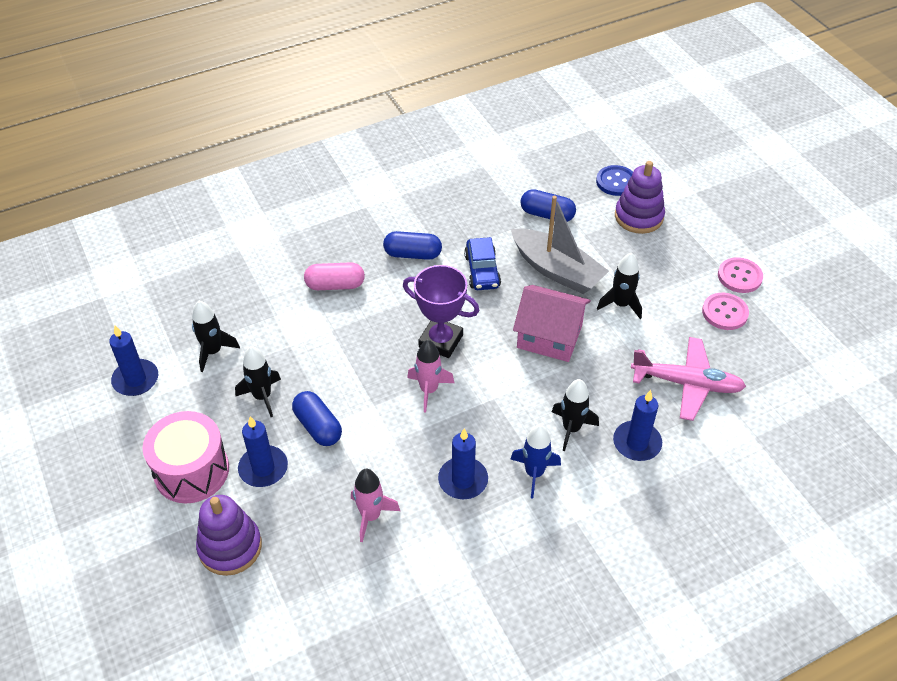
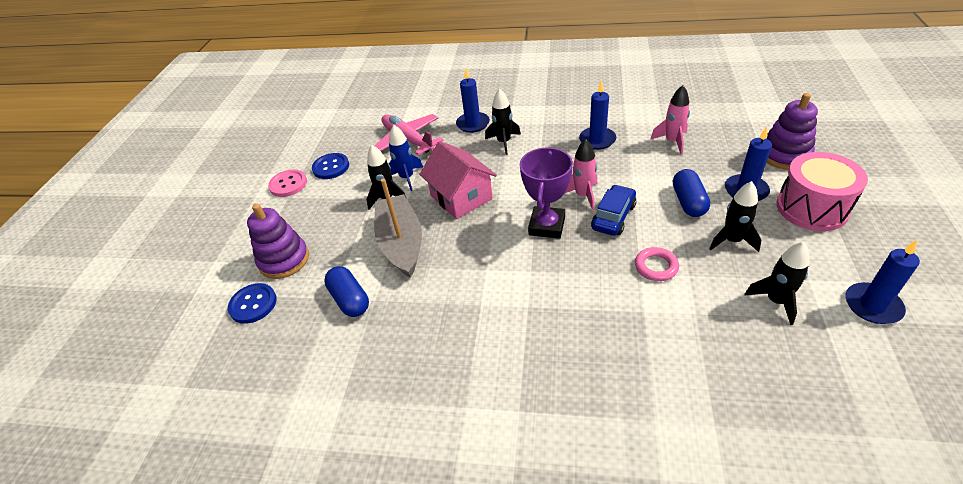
camera: 140 degrees left, 5 degrees down
(321, 342) = (656, 266): none -> pink ring
(335, 285) = (613, 319): pink capsule -> none
(412, 254) = (511, 317): blue capsule -> none
(441, 341) = (546, 226): purple trophy -> purple trophy turned 45 degrees clockwise
(482, 271) = (461, 270): blue car -> blue car (613, 217)
(534, 473) = (548, 130): blue rocket -> blue rocket (407, 178)
(724, 312) = (331, 167): pink button -> blue button

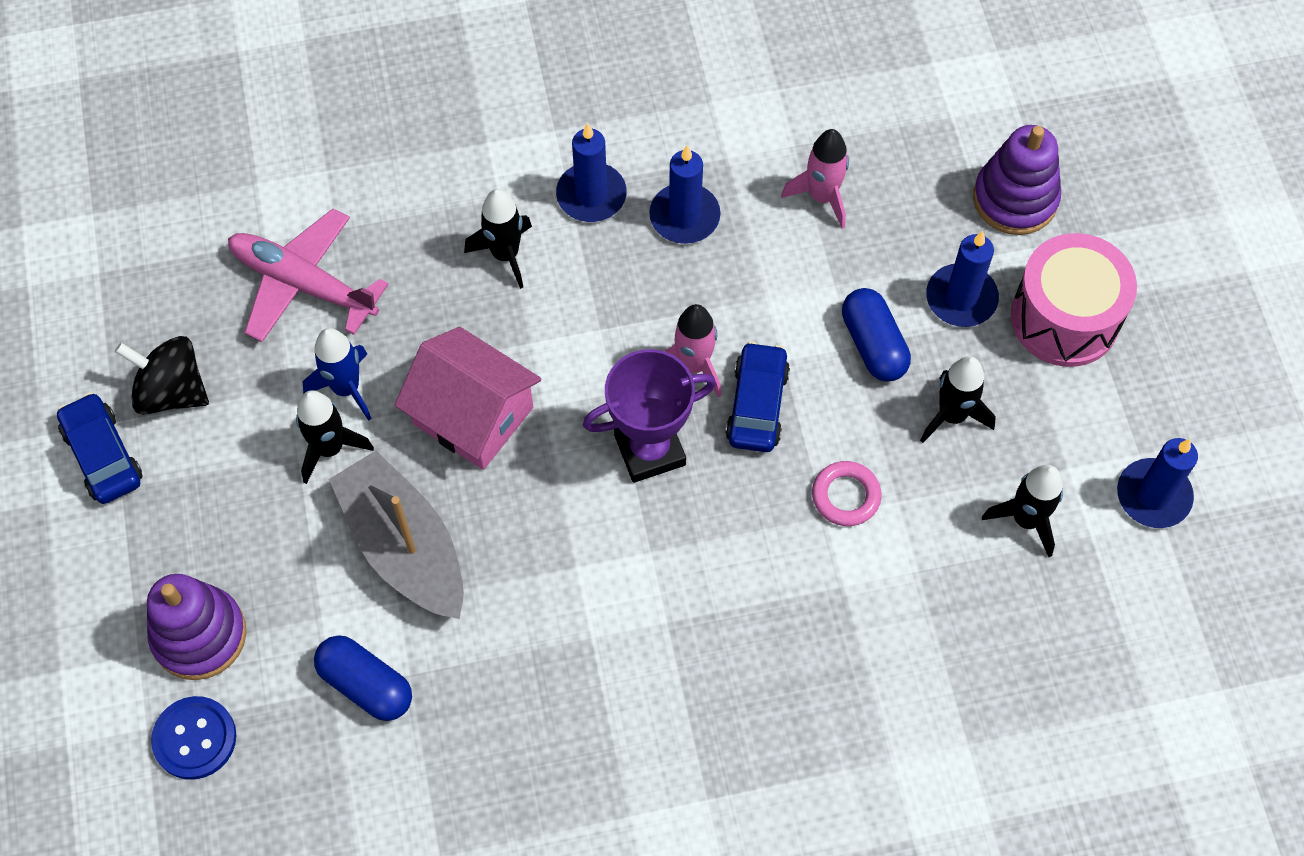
camera: 25 degrees left, 20 degrees up
(288, 184) = (103, 455): pink button -> blue car
(331, 167) = (172, 391): blue button -> black spinning top
(473, 124) = (423, 212): blue candle -> blue candle (591, 195)
(546, 226) = (649, 450): purple trophy -> purple trophy turned 75 degrees clockwise

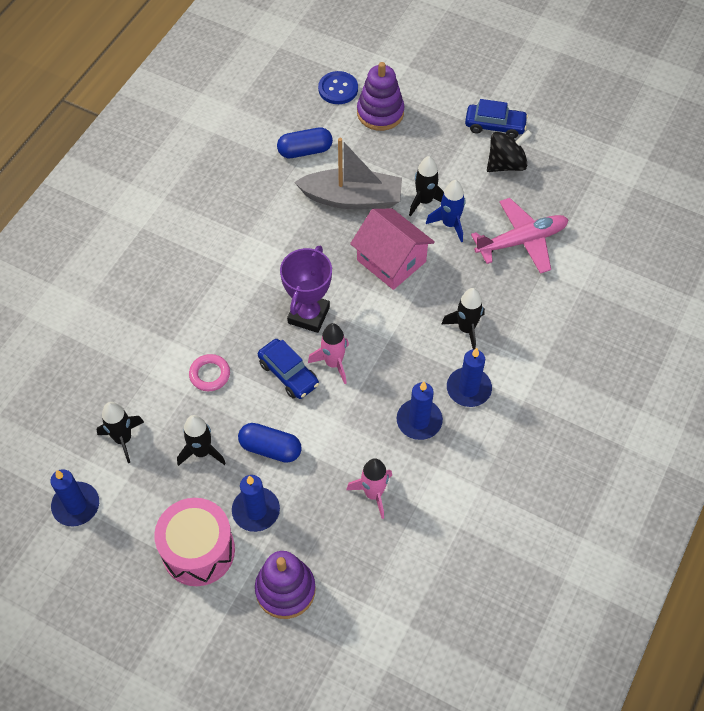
camera: 130 degrees right, 5 degrees down
(472, 415) = (391, 261): pink house -> pink house turned 60 degrees clockwise

